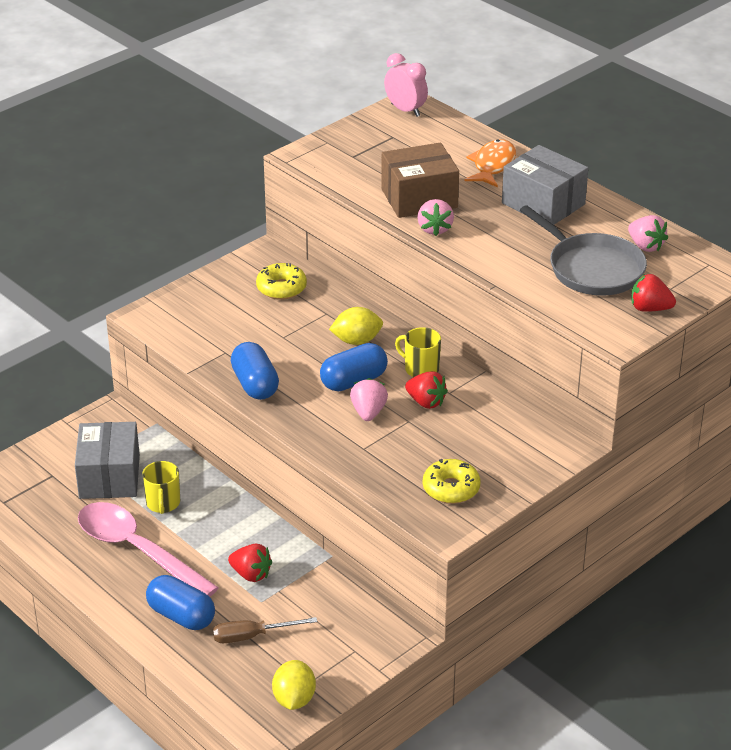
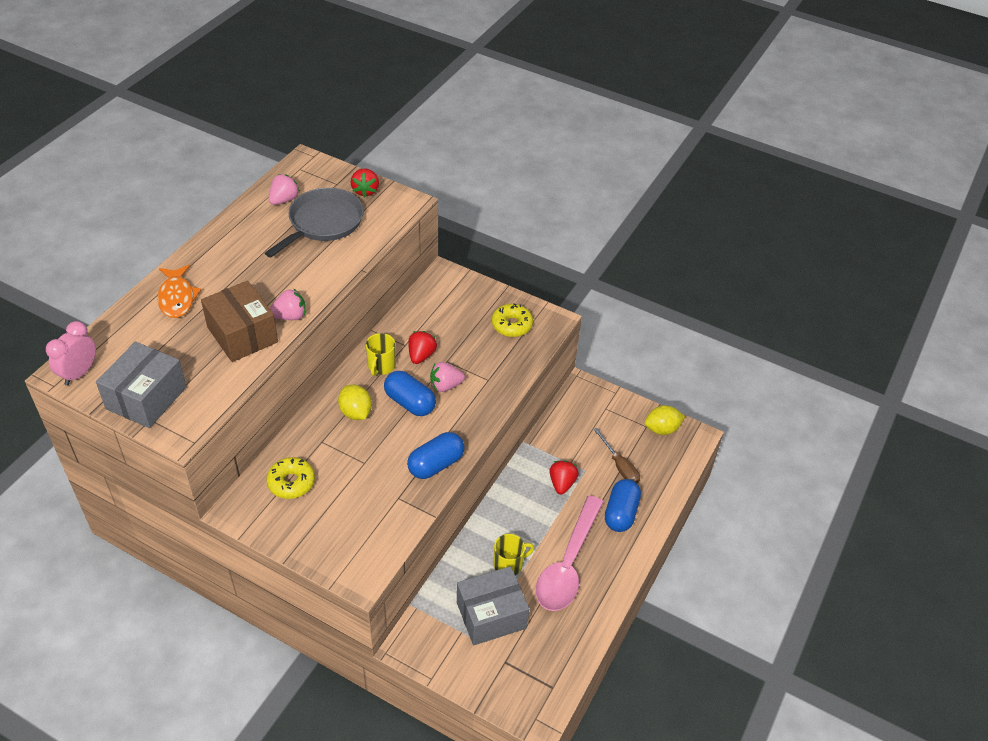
camera: 110 degrees left, 10 degrees up
(492, 165) = (177, 297): orange fish -> orange fish turned 105 degrees counterclockwise
(543, 204) = (235, 259): grey box -> grey box (146, 398)

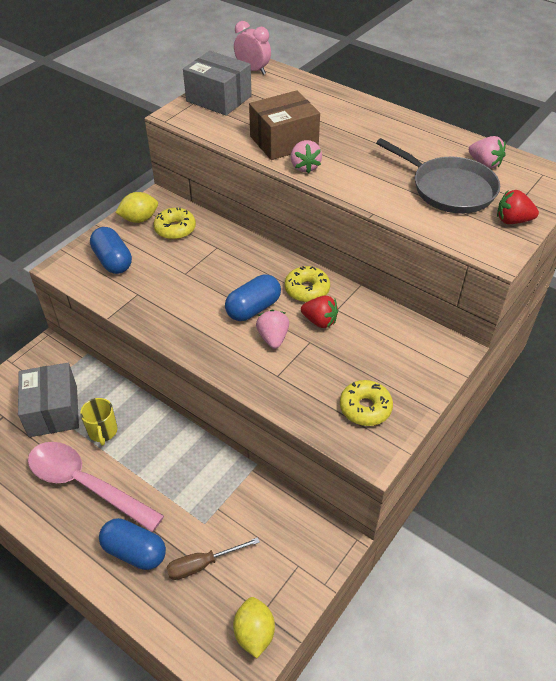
camera: 100 degrees right, 0 degrees up
(177, 297) = (335, 108): orange fish -> none
(356, 412) = (247, 269): yellow lemon -> yellow lemon (139, 219)
(381, 366) = (307, 289): yellow mug -> yellow donut
(436, 464) = (168, 322): blue capsule -> blue capsule (113, 261)
(562, 483) = (190, 495): red strawberry -> none

